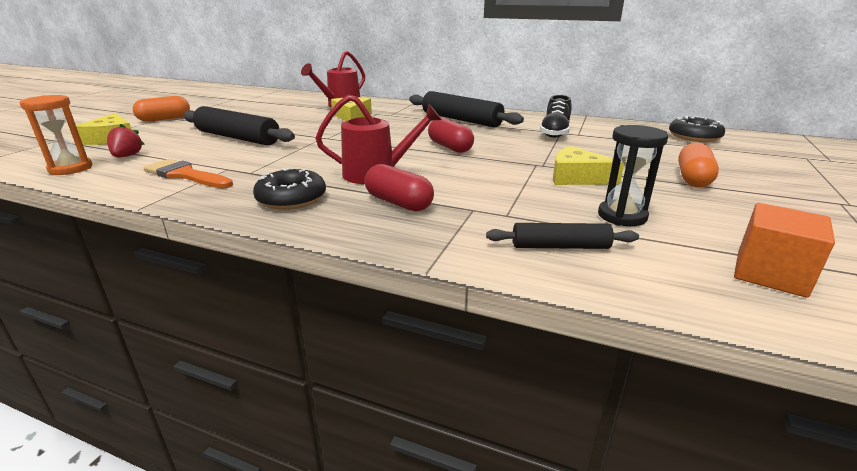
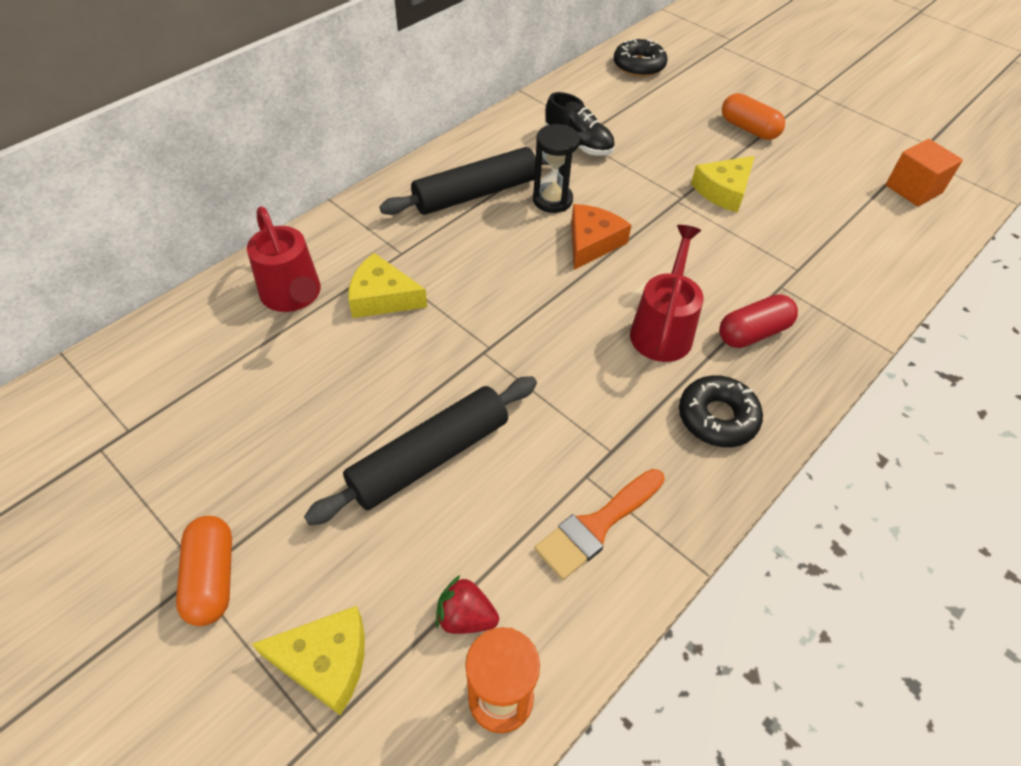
camera: 70 degrees left, 25 degrees up
(450, 147) = (592, 242): red capsule -> orange cheese
(560, 246) = (862, 263): black rolling pin -> none
(622, 216) = (815, 206): black hourglass -> black hourglass (552, 200)

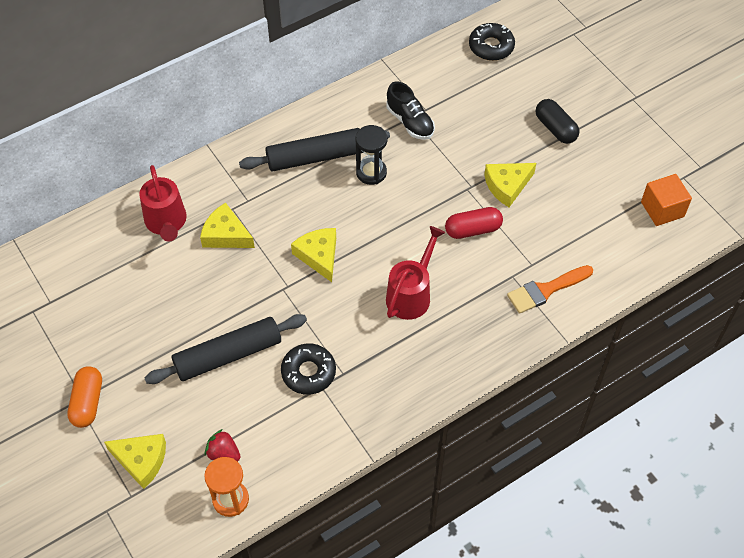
camera: 15 degrees right, 5 degrees up
(520, 303) = (319, 256): none -> yellow cheese
(592, 242) = (387, 215): orange cheese -> none
(596, 526) = (316, 418): orange brush -> orange brush (545, 290)
(717, 418) = (421, 365): black donut -> black donut (308, 372)
(748, 129) = (555, 128): orange capsule -> black capsule
(753, 333) = (474, 309): red capsule -> red capsule (473, 230)

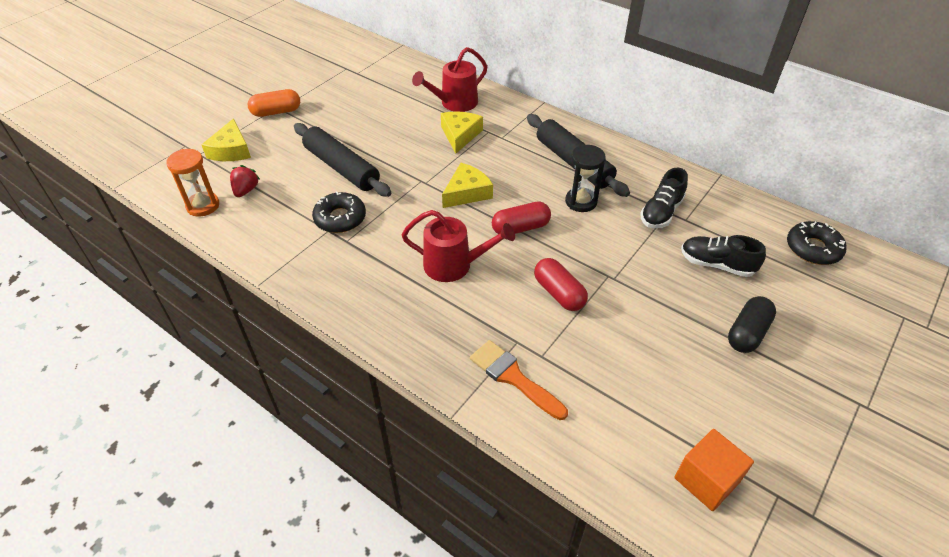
camera: 70 degrees right, 10 degrees down
(385, 229) = (520, 228): none -> red capsule
(483, 113) = (716, 264): none -> black shoe
(507, 186) = (634, 308): yellow cheese -> none

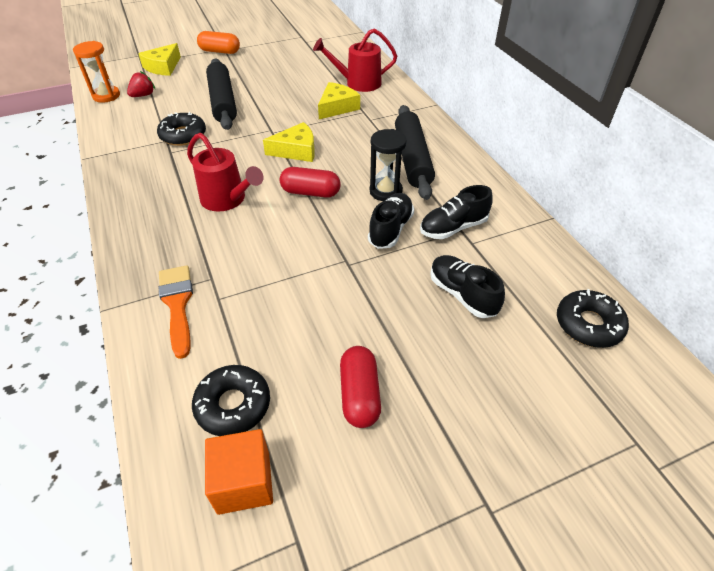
camera: 30 degrees right, 0 degrees up
(559, 293) = (287, 256): red capsule -> red capsule (359, 394)
(617, 234) = (390, 229): none -> black shoe
(642, 431) = (233, 405): none -> black donut
(747, 333) = (429, 370): black capsule -> none

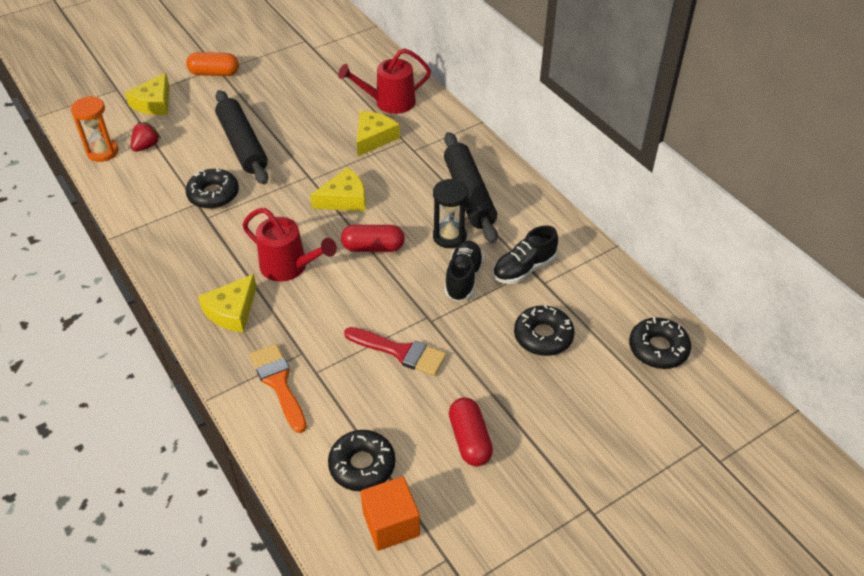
camera: 10 degrees left, 0 degrees up
(160, 231) = (232, 311): none -> yellow cheese
(309, 290) = (400, 352): none -> red brush
(462, 294) = (543, 336): black shoe -> black donut

